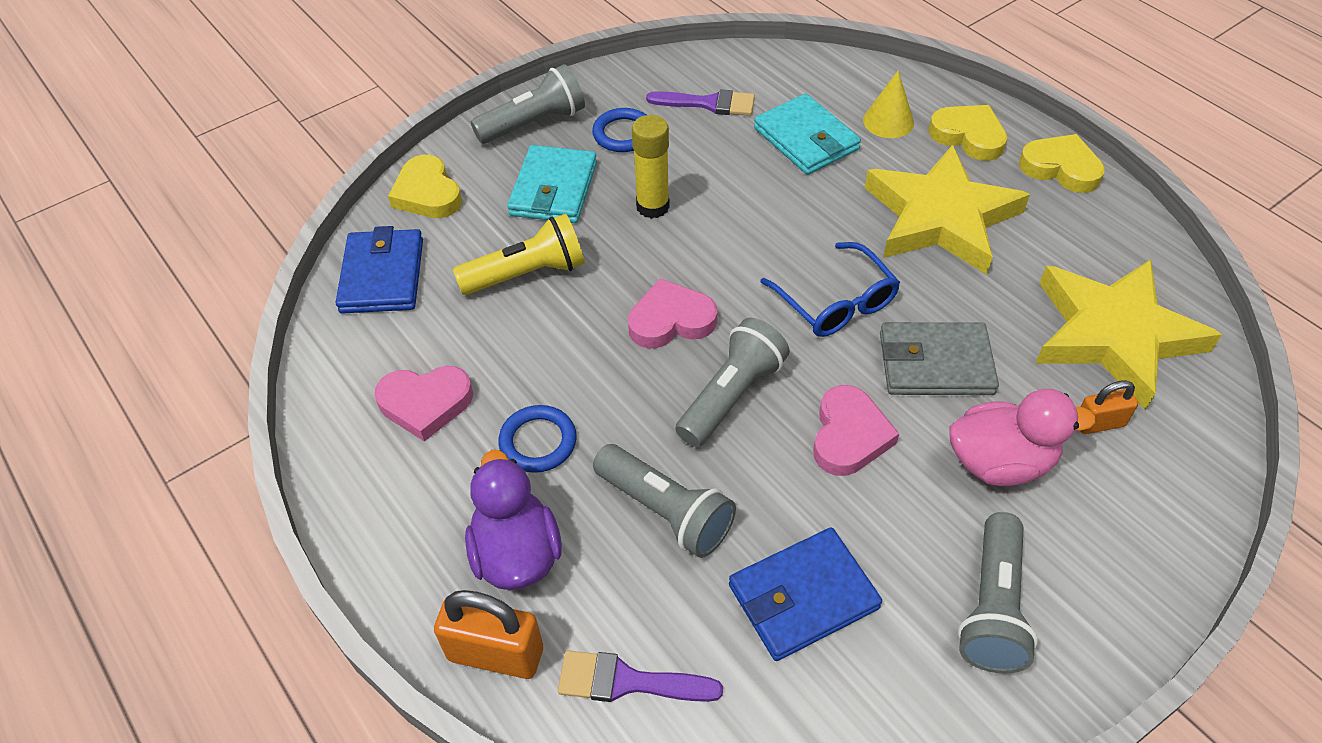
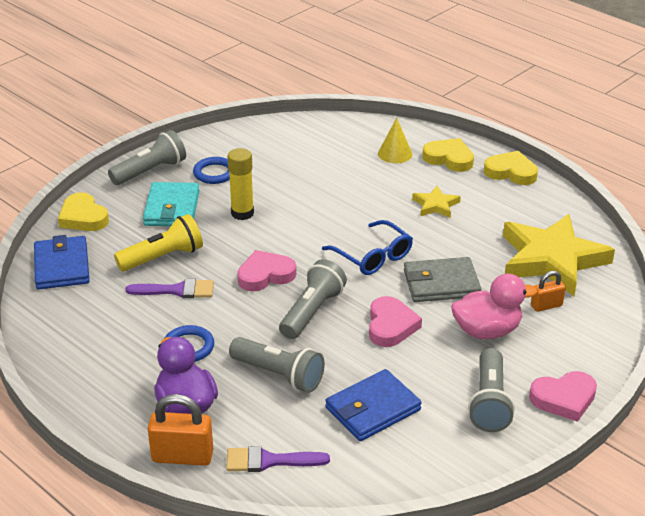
camera: 10 degrees left, 15 degrees down
(425, 404) = (108, 333): pink heart -> pink heart (564, 399)
(708, 104) = (271, 152): purple brush -> purple brush (177, 290)
(806, 139) = (340, 167): turquoise wallet -> none
(940, 217) = (435, 205): yellow star -> yellow star, size x0.45

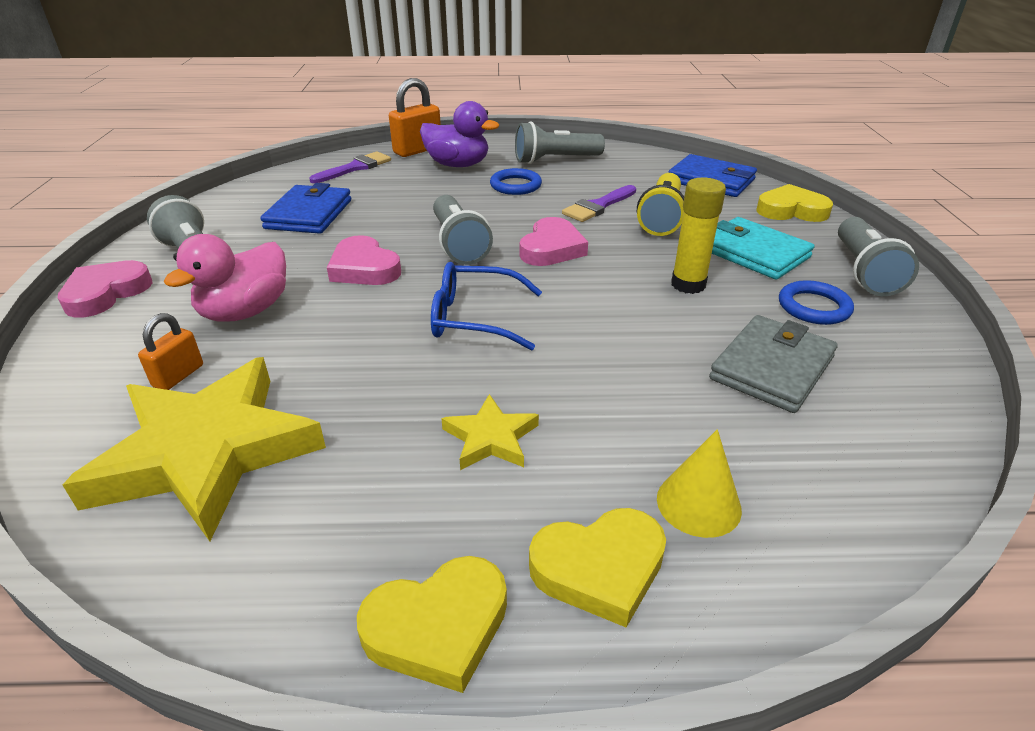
camera: 135 degrees right, 0 degrees up
(278, 375) = (418, 200): grey flashlight -> grey flashlight (555, 160)
(441, 284) = (353, 331): grey wallet -> grey wallet (772, 368)

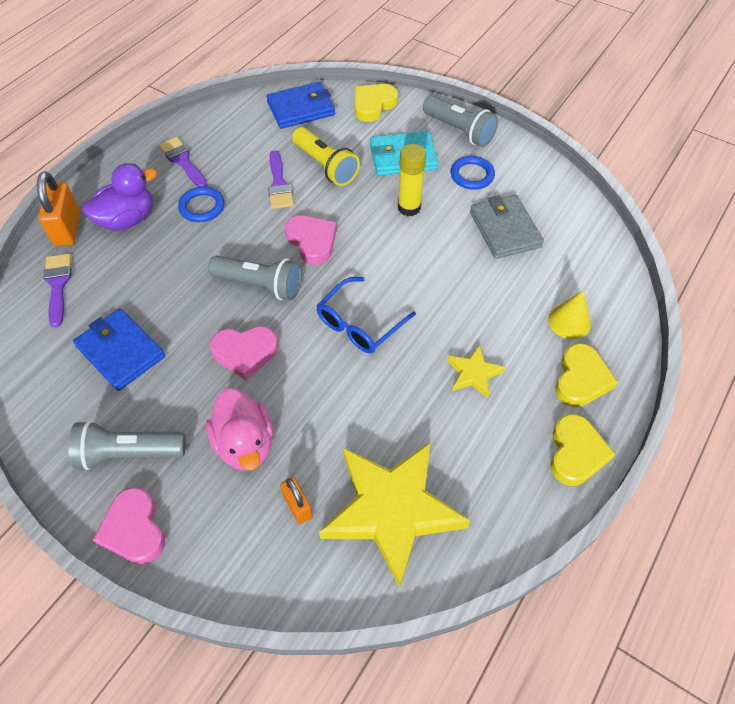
camera: 55 degrees left, 20 degrees up
(555, 160) = (183, 161): grey flashlight -> purple brush

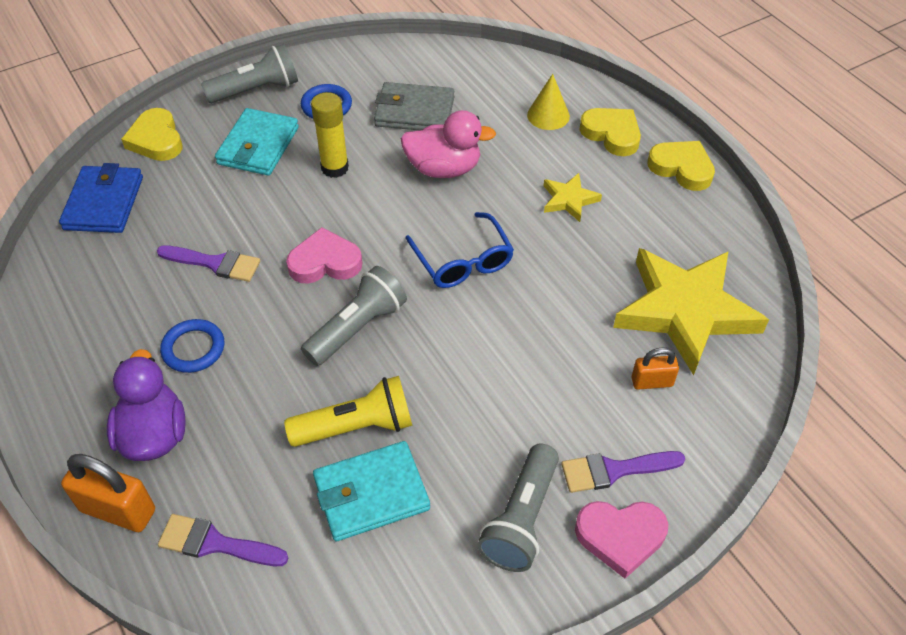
camera: 65 degrees left, 5 degrees down
(121, 351) = (371, 494): blue wallet -> turquoise wallet
(183, 161) = (95, 346): purple brush -> purple brush (614, 470)
(245, 353) = (443, 370): pink heart -> none
(245, 444) = (560, 405): pink duck -> pink duck (444, 169)
(325, 166) = (219, 213): yellow flashlight -> yellow flashlight (356, 427)

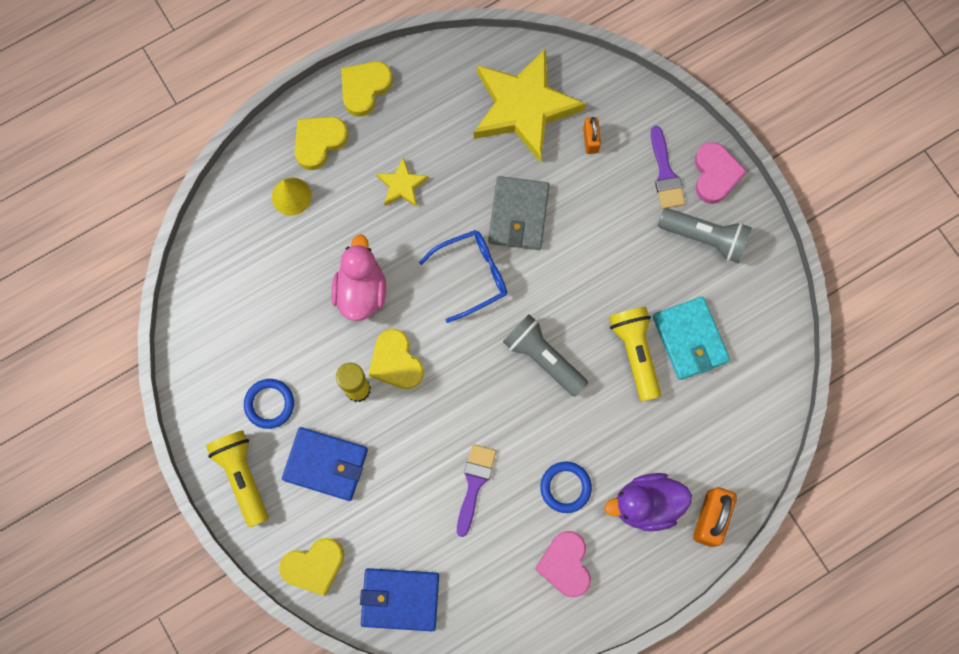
camera: 90 degrees left, 25 degrees up
(215, 543) = (732, 444): purple brush -> none
(256, 90) = (243, 476): grey flashlight -> yellow flashlight
(258, 146) = (326, 464): turquoise wallet -> blue wallet
(325, 262) = (473, 389): pink heart -> pink heart (565, 564)
(362, 197) = (396, 362): none -> yellow heart
(414, 112) = (281, 319): grey wallet -> grey wallet (518, 215)

